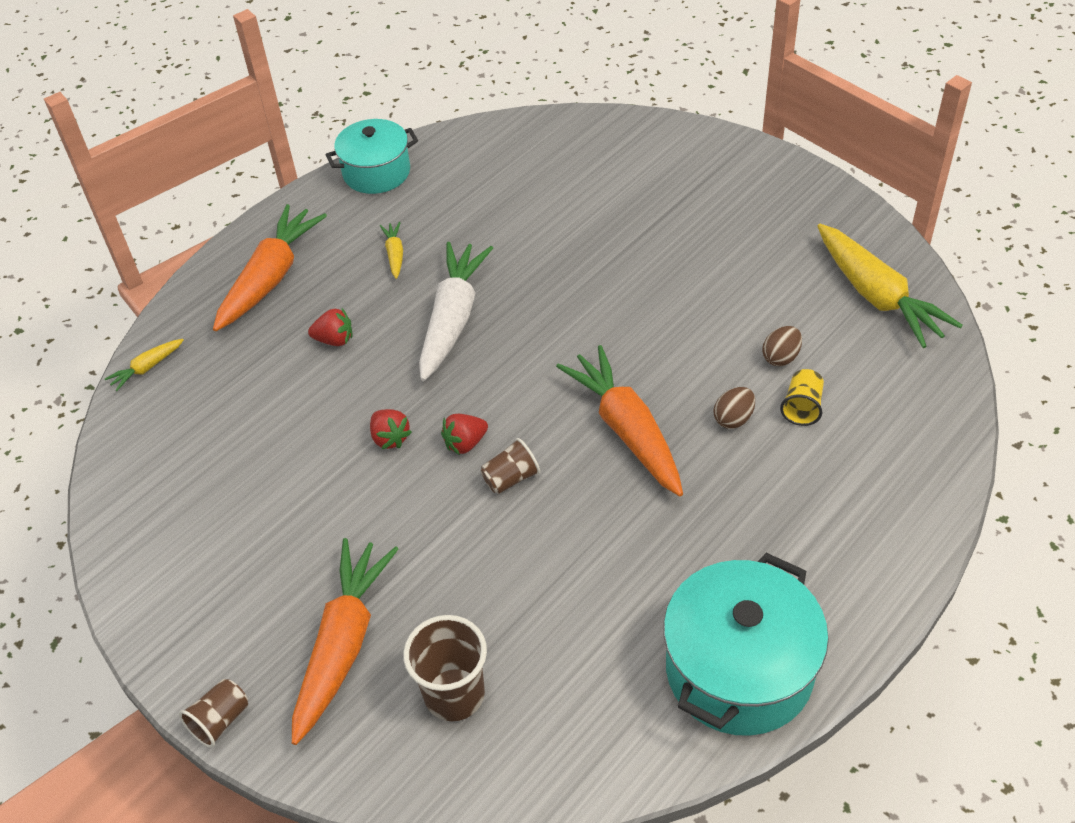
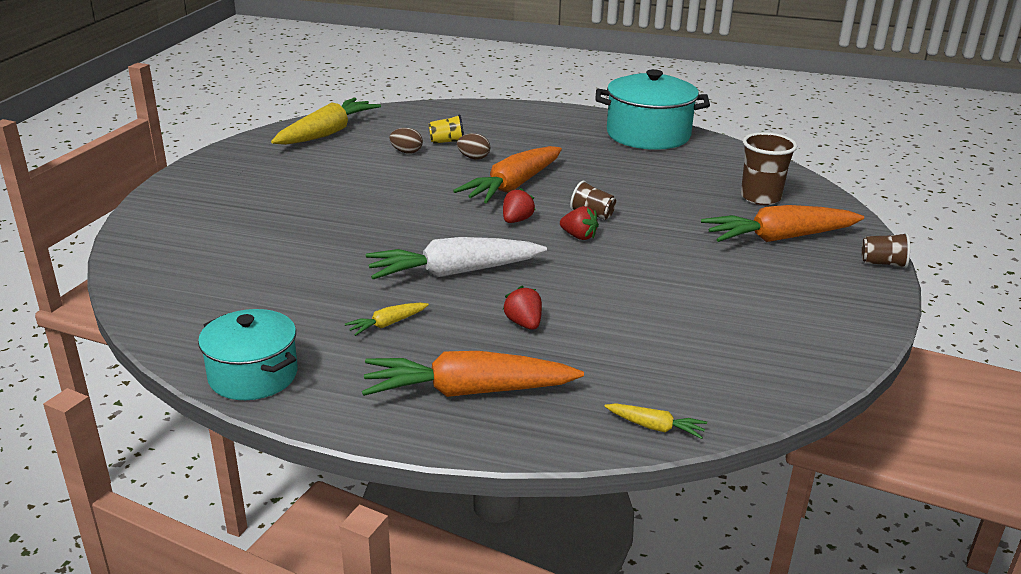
camera: 120 degrees left, 20 degrees down
(390, 438) = (604, 266): red strawberry -> red strawberry (516, 220)

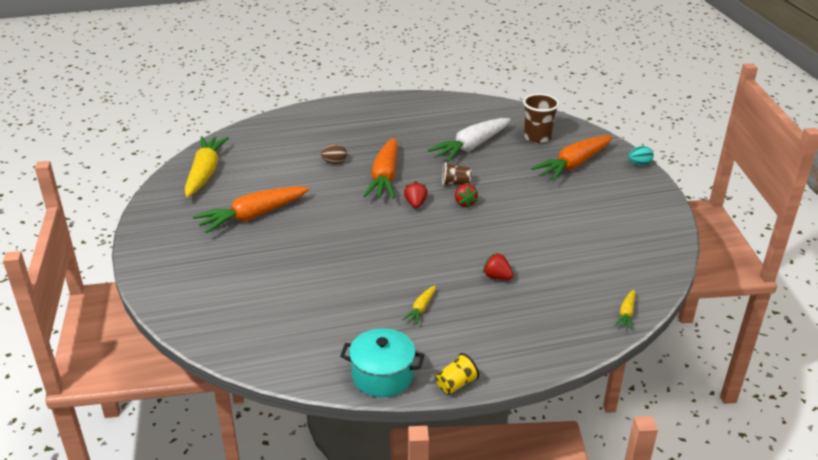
camera: 30 degrees left, 5 degrees up
(406, 152) = (283, 172): brown egg -> none
(447, 142) = (301, 154): yellow cup -> yellow cup (456, 384)
(453, 272) = (419, 257): white carrot -> white carrot (471, 146)
(468, 391) = (513, 333): orange carrot -> orange carrot (252, 216)
(579, 236) = (464, 203): red strawberry -> red strawberry turned 75 degrees clockwise
(648, 135) = (426, 107): turquoise pot -> none
(655, 427) = (626, 314): yellow carrot -> yellow carrot turned 120 degrees clockwise
(883, 263) = (639, 164): brown cup -> turquoise egg

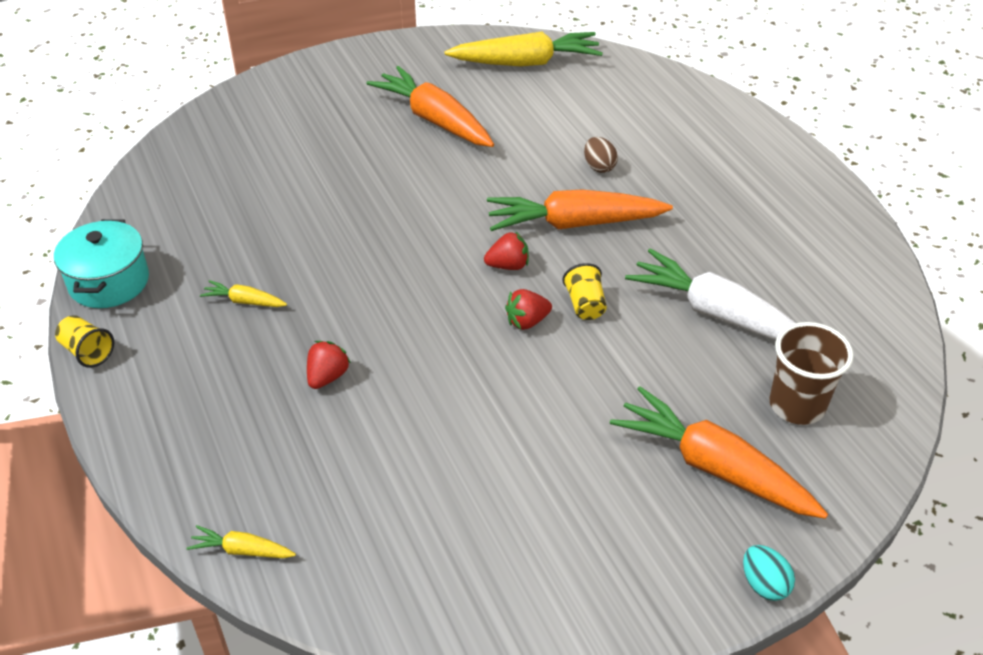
camera: 80 degrees right, 10 degrees up
(455, 183) = (585, 305): brown cup -> yellow cup

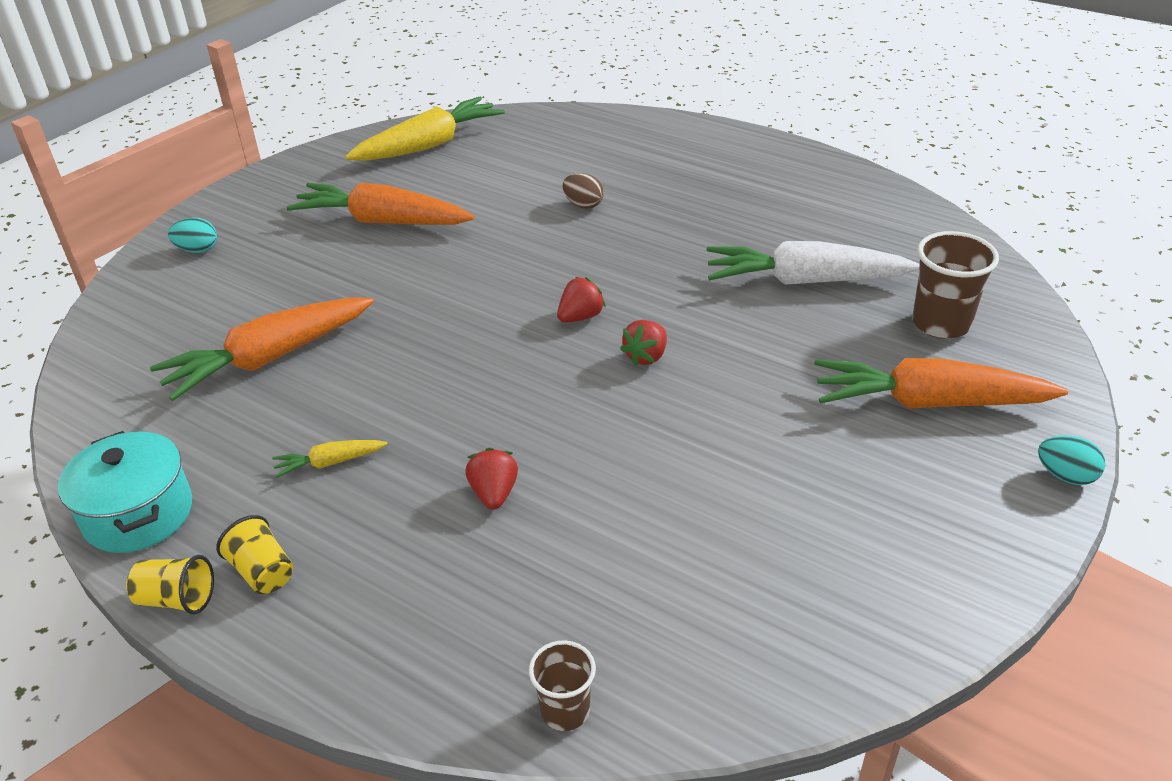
camera: 30 degrees left, 5 degrees down
(242, 550) = (565, 711): yellow carrot -> brown cup
(291, 93) = (197, 250): none -> turquoise egg
(574, 223) = (607, 258): orange carrot -> orange carrot (269, 358)
(585, 305) = (685, 320): yellow cup -> yellow cup (262, 572)

